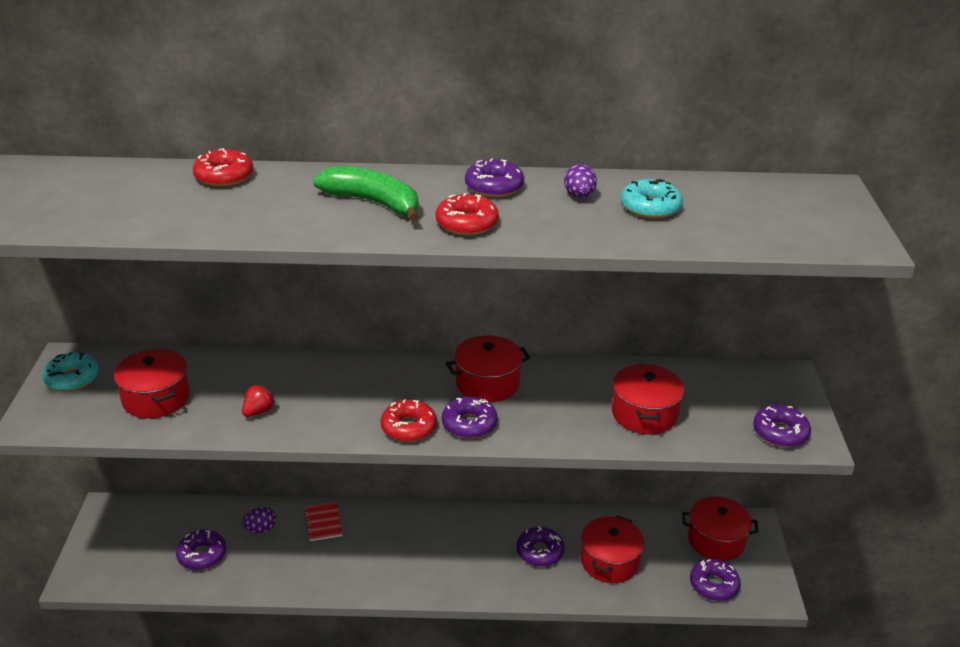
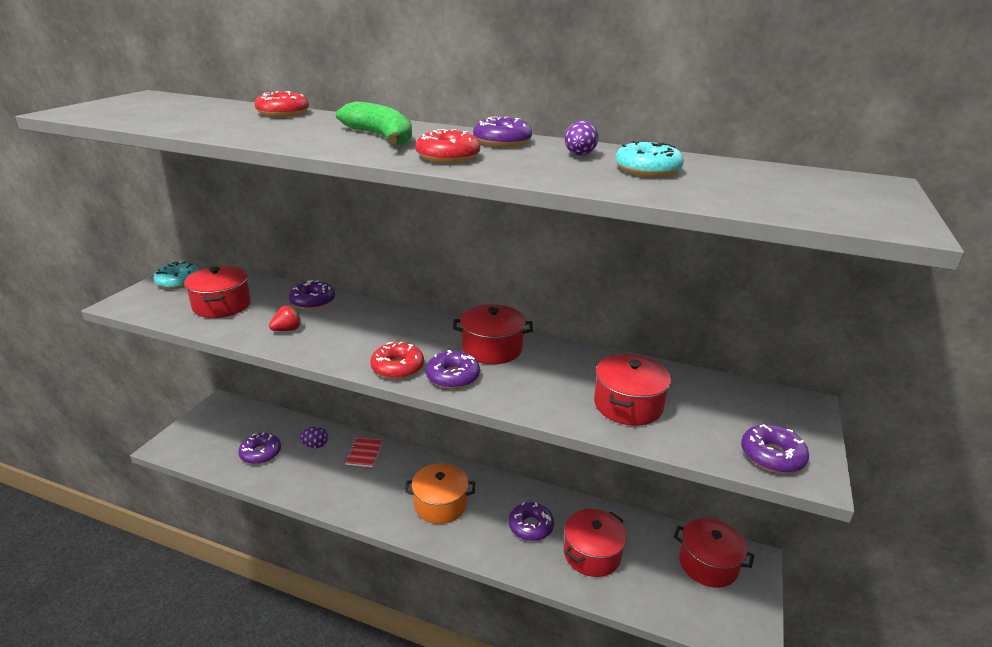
camera: 20 degrees right, 5 degrees down
(438, 555) = (440, 504): none -> orange pot
(713, 585) = (689, 608): purple donut -> purple donut (312, 301)

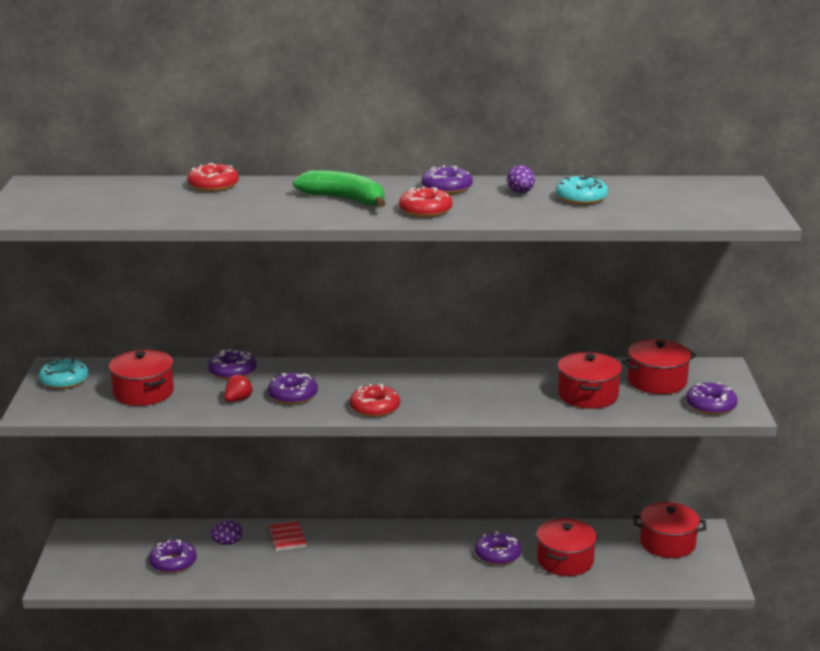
camera: 20 degrees left, 5 degrees down
(440, 504) = (400, 559): orange pot -> none
(452, 376) = (429, 405): purple donut -> purple donut (293, 395)
(492, 348) = (444, 377): red pot -> red pot (657, 381)

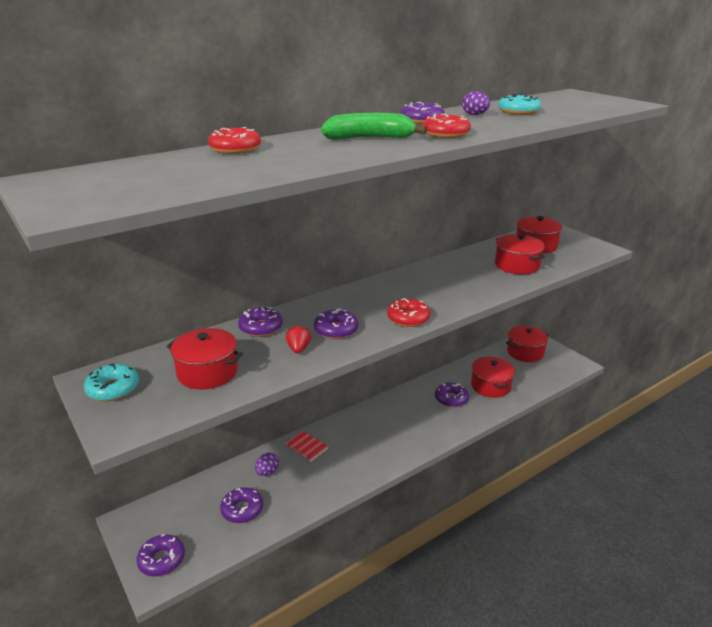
camera: 35 degrees left, 5 degrees up
(711, 406) = (585, 250): purple donut -> purple donut (162, 560)

